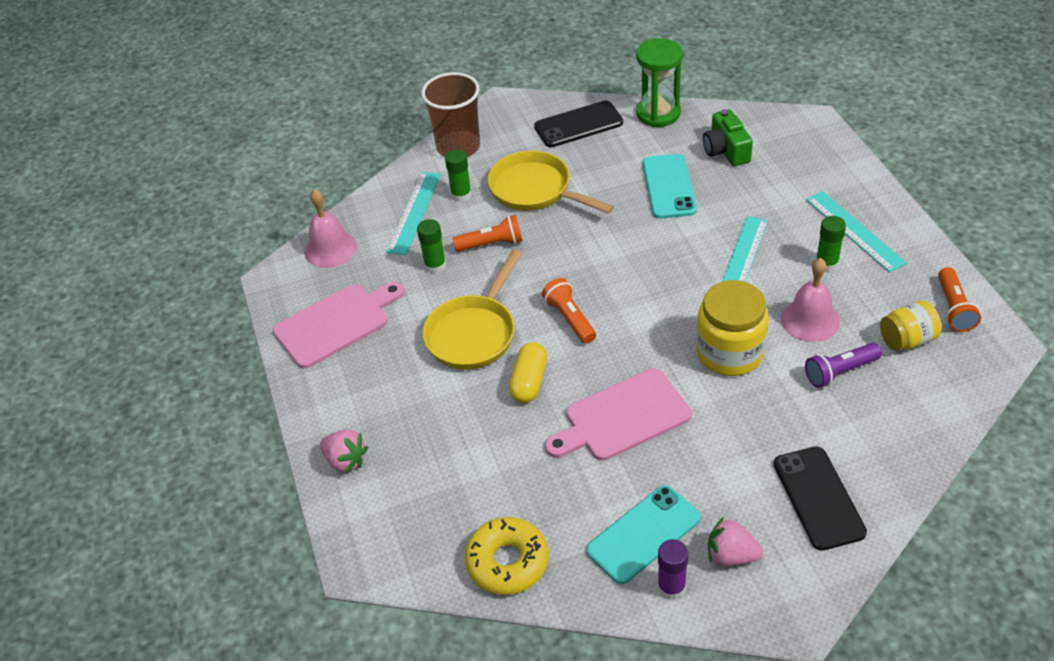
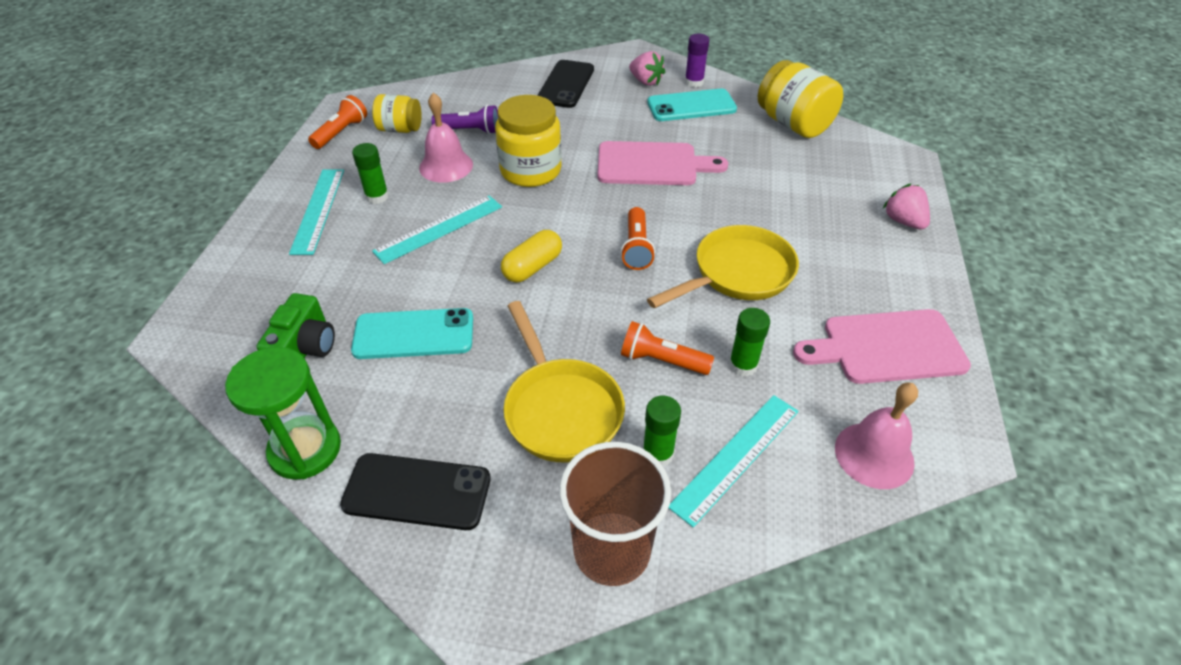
camera: 155 degrees left, 0 degrees up
(507, 562) = (793, 124): yellow donut -> yellow jar
(529, 381) = (710, 215): yellow capsule -> yellow capsule (532, 267)
(669, 187) = (414, 334): turquoise phone -> turquoise phone turned 60 degrees clockwise

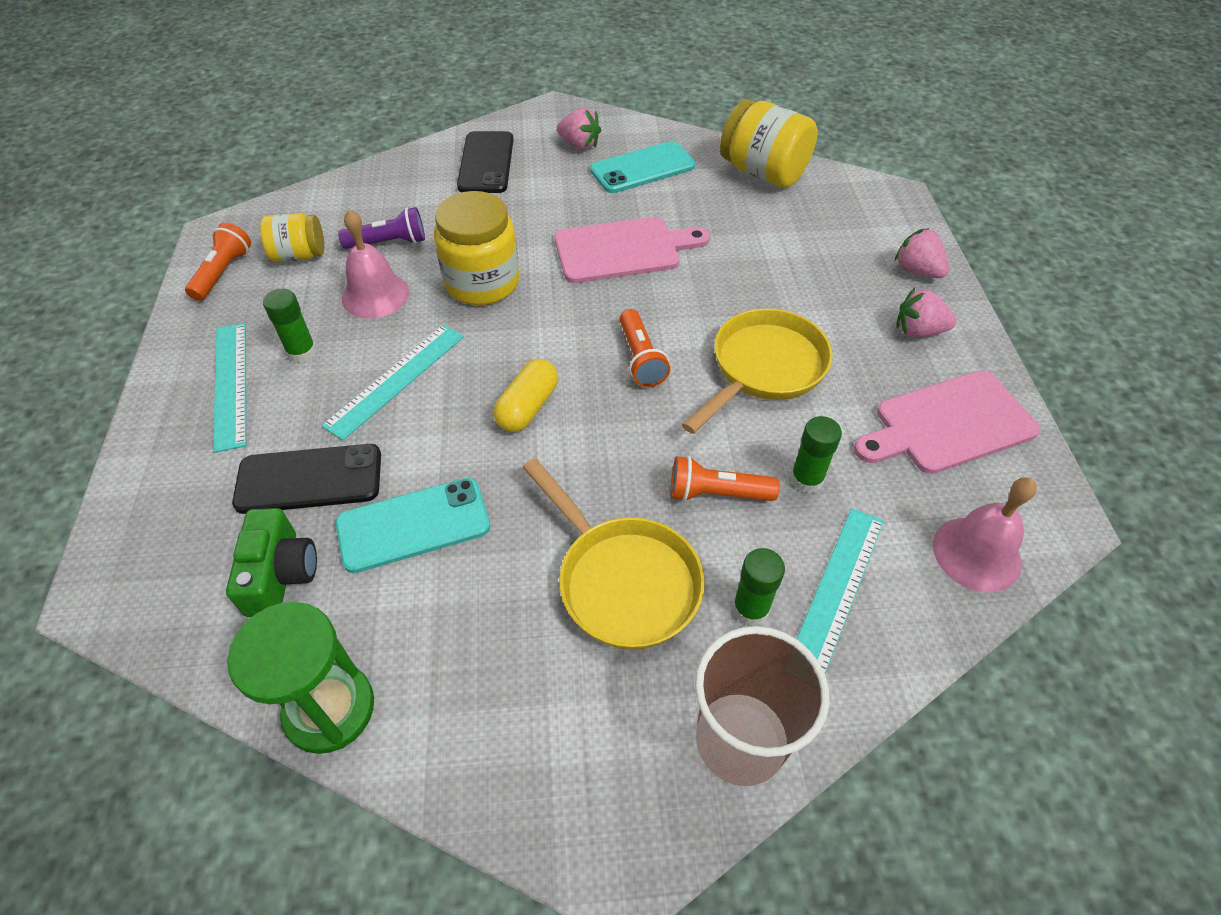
camera: 15 degrees left, 5 degrees up
(417, 491) = (489, 728): black phone -> black phone (309, 479)
(694, 82) = (635, 137): purple glue stick -> none
(886, 269) = (918, 331): none -> pink strawberry

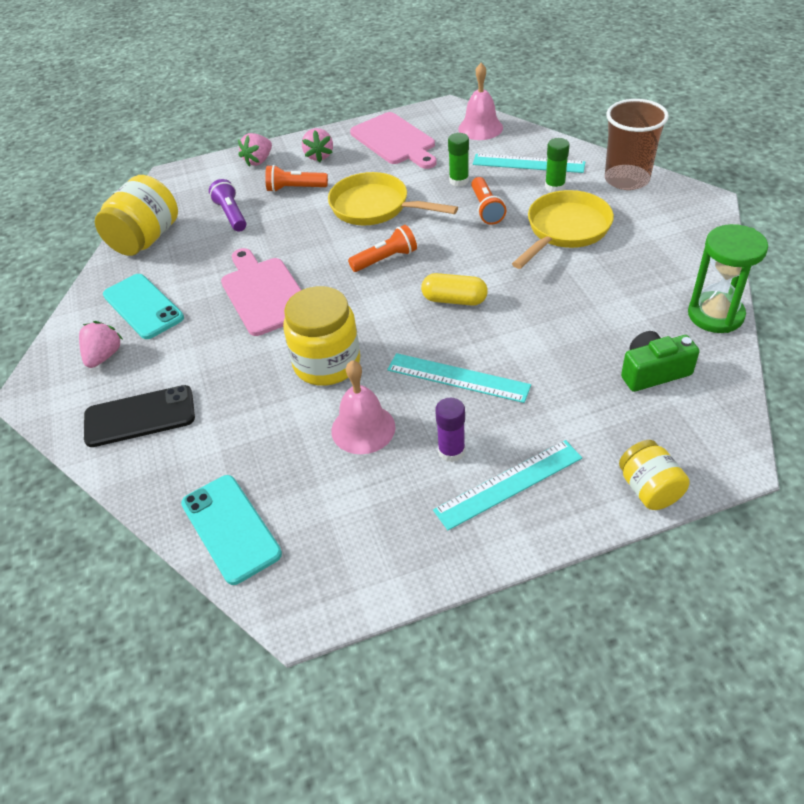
camera: 100 degrees left, 5 degrees down
(223, 272) = (365, 569): orange flashlight -> orange flashlight (295, 188)
(299, 255) = (321, 513): yellow jar -> yellow jar (649, 489)
(301, 351) = (451, 451): green glue stick -> purple glue stick
(309, 479) = (574, 389): black phone -> none
(389, 243) = (286, 447): purple flashlight -> purple flashlight (231, 214)
(413, 525) = (579, 323): turquoise phone -> turquoise phone (230, 528)

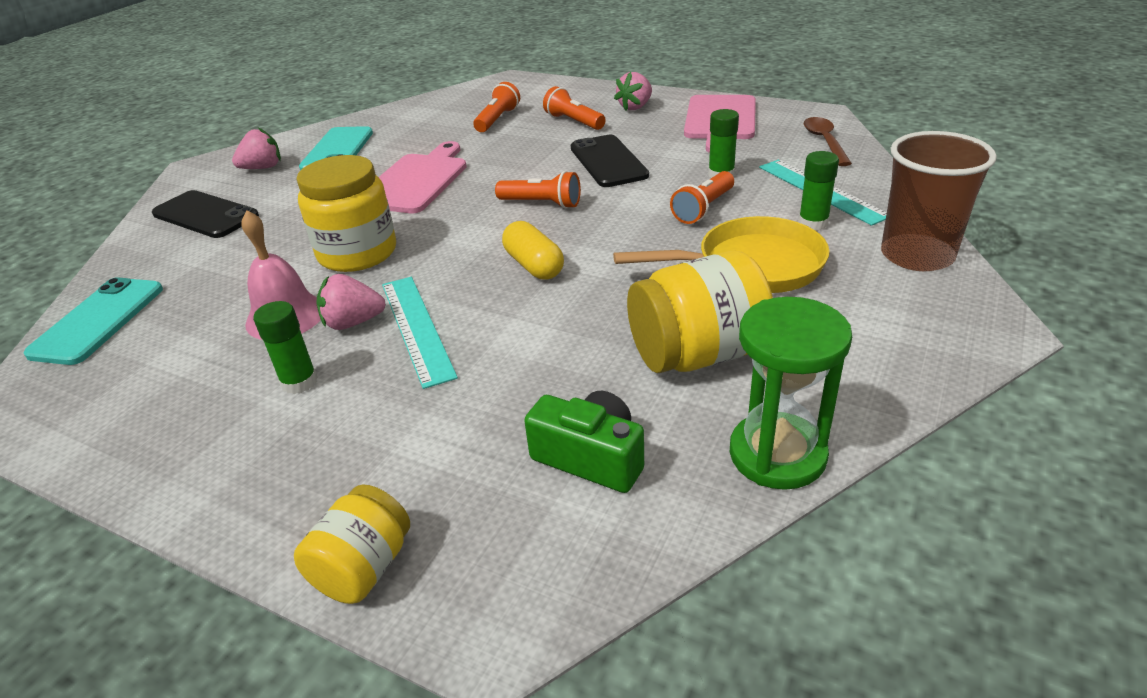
camera: 45 degrees right, 10 degrees down
(145, 239) = (419, 111): yellow jar -> yellow jar (697, 354)
(231, 214) = (497, 119): purple flashlight -> orange flashlight
(258, 161) = (584, 93): pink strawberry -> pink strawberry (353, 322)
(375, 207) = (608, 162): yellow pan -> black phone
(451, 451) = (299, 382): purple glue stick -> green glue stick
(480, 128) = (824, 142): pink bell -> brown spoon
(508, 483) = (280, 446): turquoise ruler -> none

